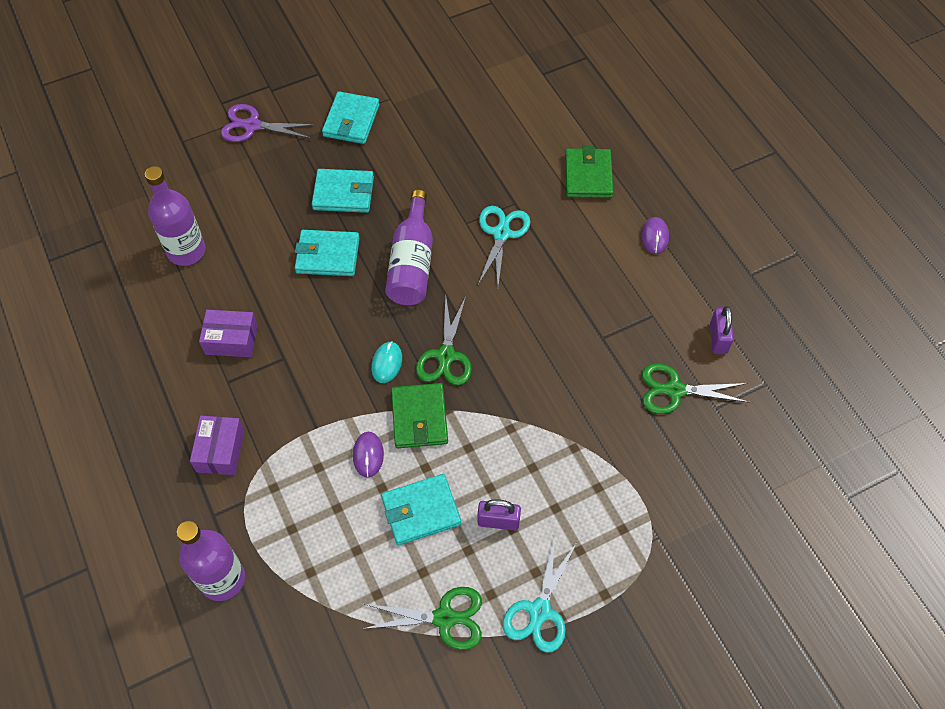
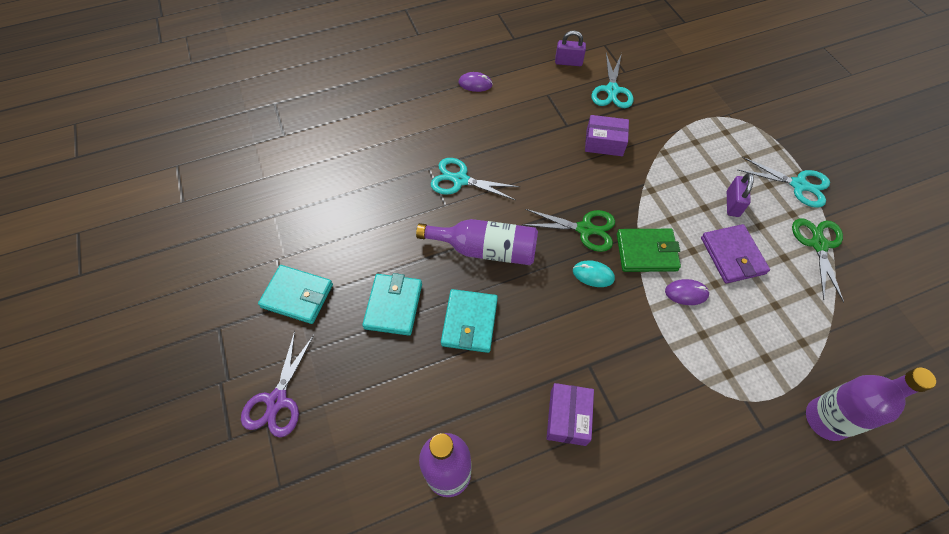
camera: 85 degrees left, 0 degrees up
(220, 451) = (696, 425): purple box -> purple box (604, 142)
(421, 511) = (732, 256): turquoise wallet -> purple wallet
(588, 176) = (408, 116): green wallet -> none
(675, 390) = (612, 90): green scissors -> turquoise scissors

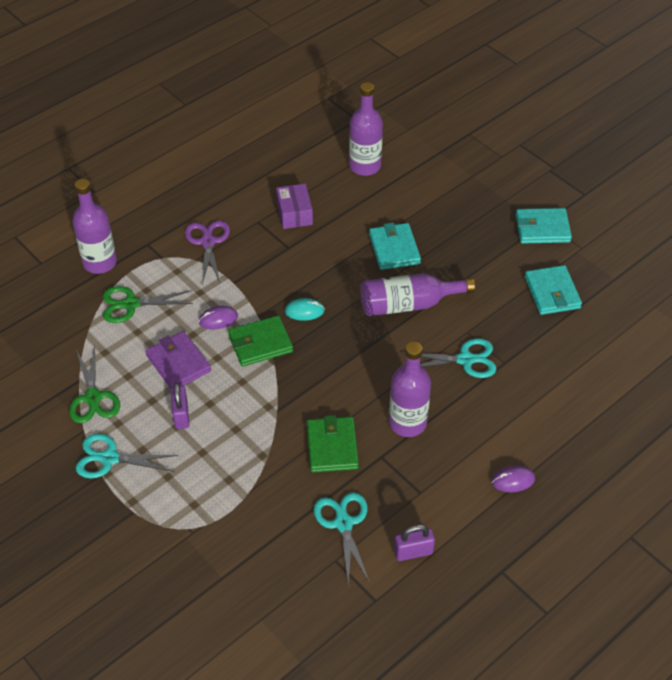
camera: 160 degrees right, 10 degrees down
(277, 400) = (505, 169): purple scissors -> purple scissors (208, 242)
(393, 306) = (461, 243): turquoise wallet -> turquoise wallet (552, 292)
(535, 143) = (407, 423): none -> purple bottle
(585, 229) = (324, 348): green scissors -> green scissors (131, 304)
(604, 142) = (332, 447): purple box -> green wallet

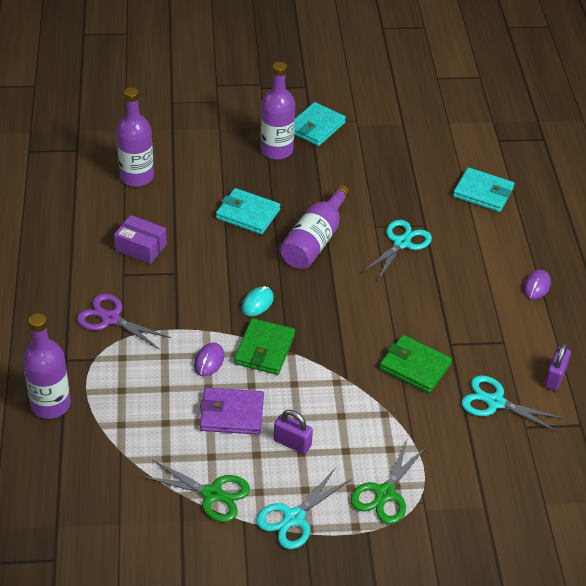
camera: 55 degrees left, 5 degrees down
(131, 304) = (128, 410): green scissors -> green scissors (385, 494)
(407, 423) = (432, 310): purple bottle -> purple bottle (276, 150)
(552, 292) = (383, 161): turquoise wallet -> turquoise wallet (483, 193)

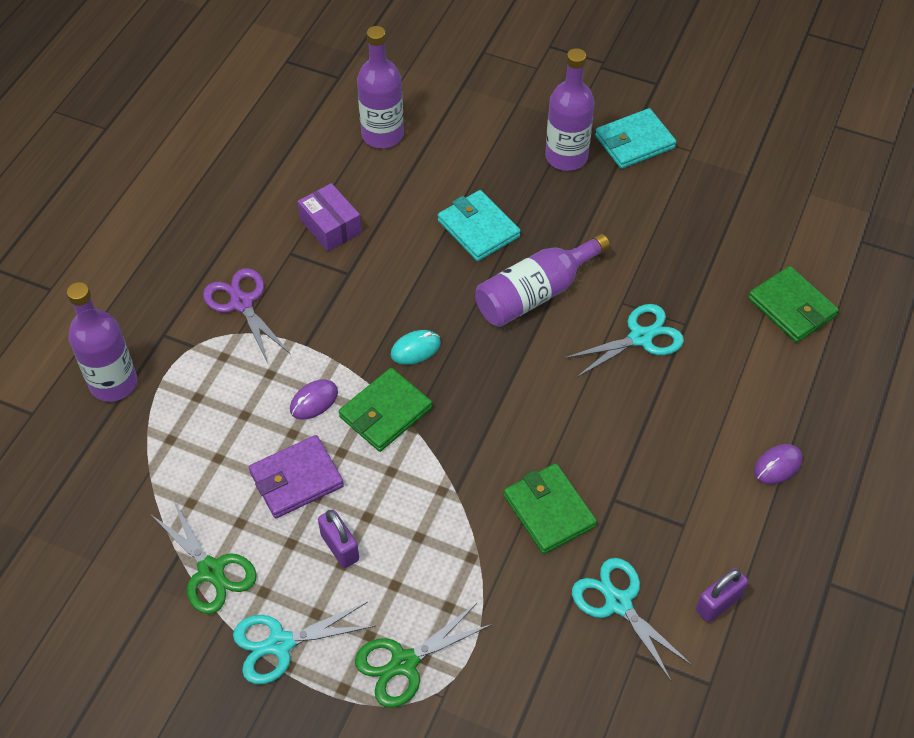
camera: 30 degrees right, 10 degrees up
(232, 414) = (296, 479): purple wallet -> purple wallet turned 60 degrees counterclockwise
(483, 193) = (791, 307): turquoise wallet -> green wallet

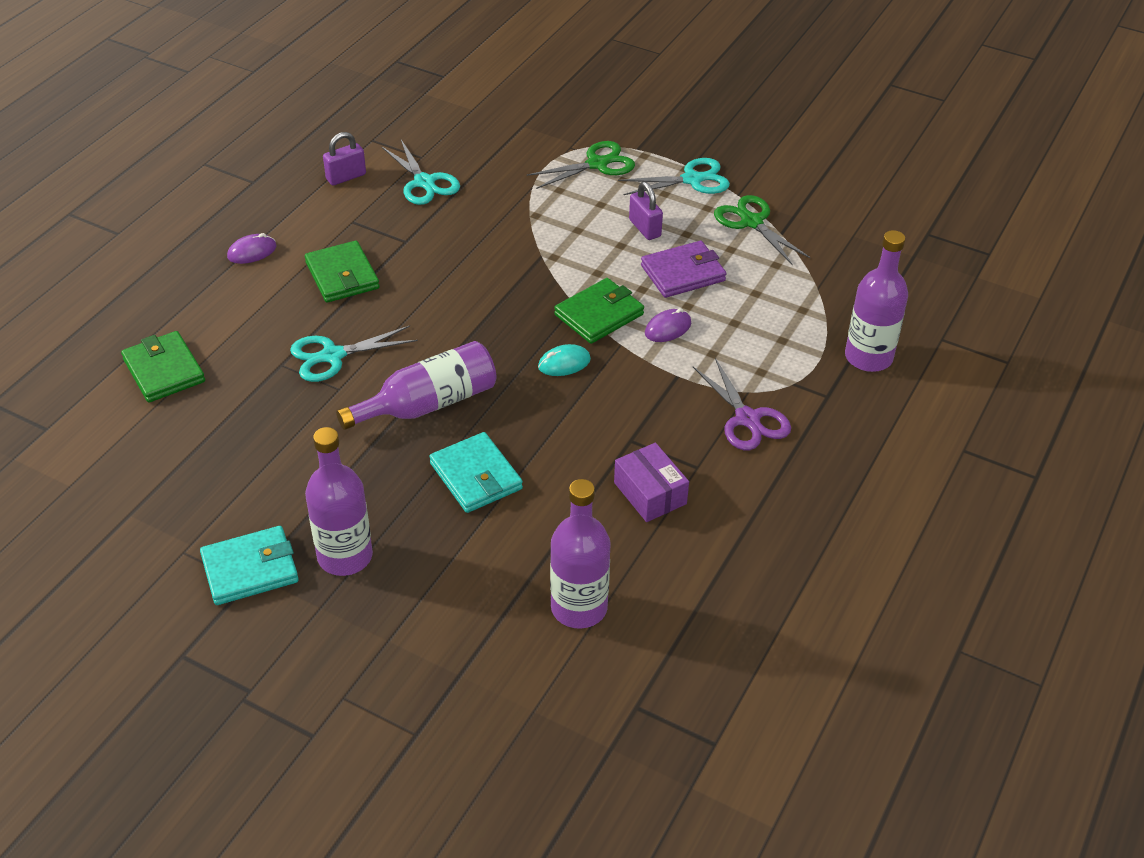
camera: 175 degrees left, 10 degrees down
(549, 511) = (463, 237): green wallet -> green wallet (342, 276)

